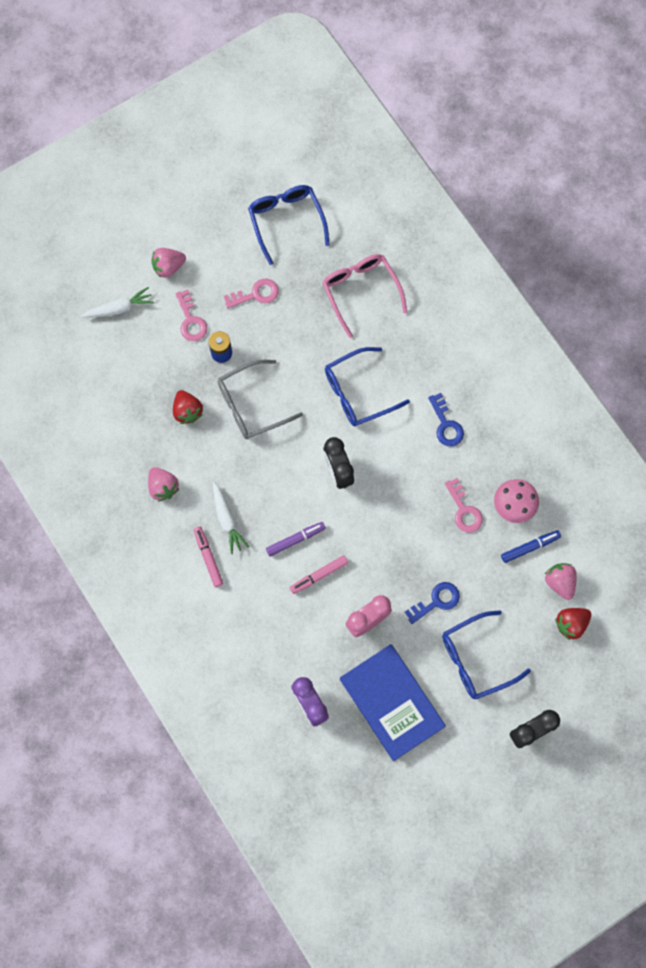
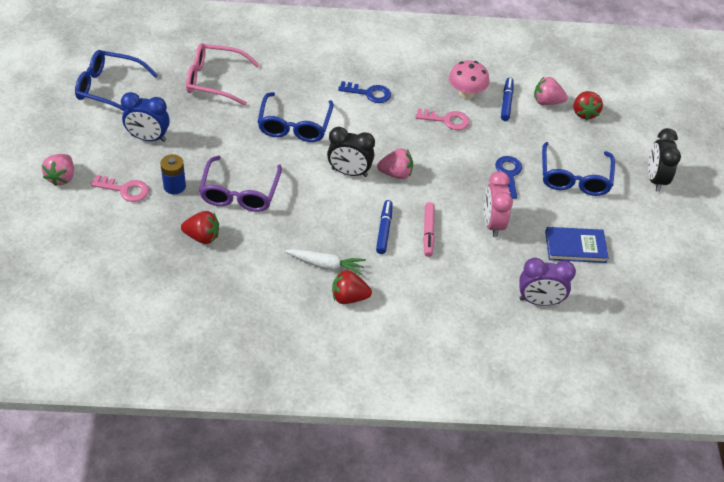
camera: 60 degrees left, 25 degrees down
(119, 308) = (59, 230): white carrot -> none
(163, 487) = (254, 292): pink strawberry -> pink strawberry (396, 174)
(208, 557) = (349, 297): pink marker -> red strawberry
(252, 405) = (240, 192): grey glasses -> purple glasses
(256, 294) = (148, 138): pink key -> blue clock
(295, 540) = (384, 230): purple marker -> blue marker
(391, 702) = (575, 247): blue book -> blue book, size x0.60

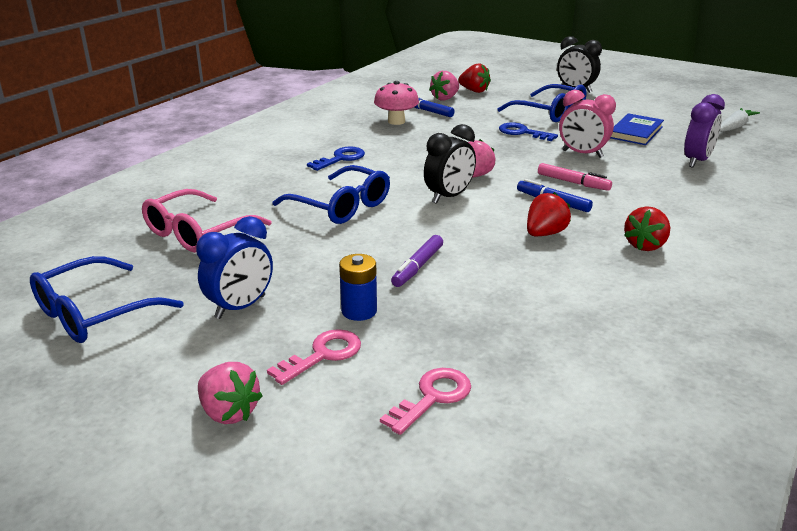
camera: 55 degrees left, 20 degrees down
(202, 237) = (475, 314): red strawberry -> red strawberry (545, 233)
(240, 192) = (418, 267): purple glasses -> purple marker
(325, 265) = (585, 245): white carrot -> white carrot (734, 127)
(447, 120) = (423, 137): pink key -> pink key (433, 397)

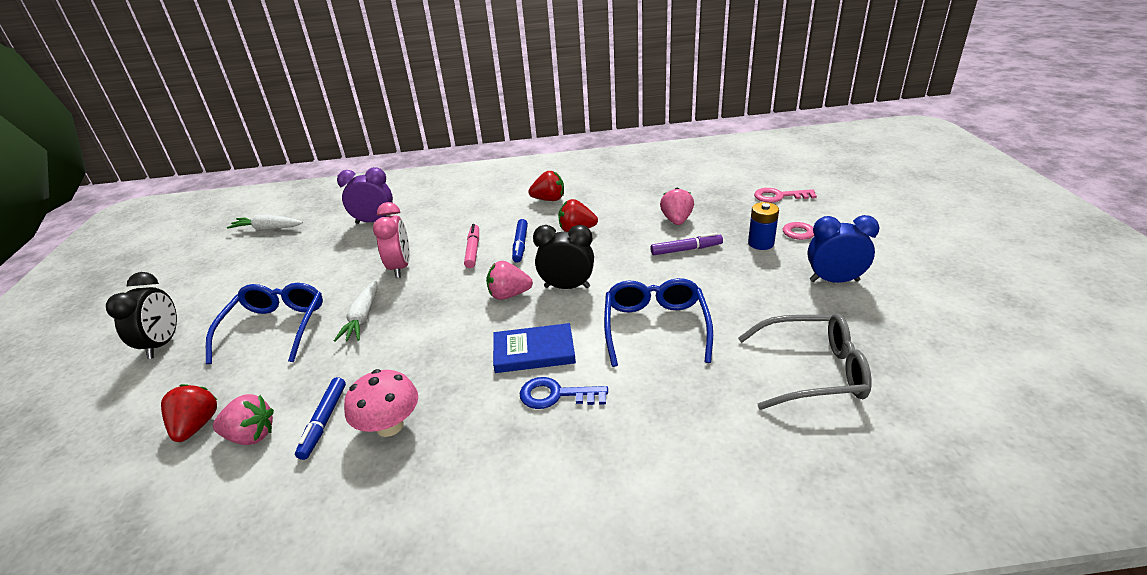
camera: 125 degrees left, 5 degrees up
(95, 313) = (953, 330): blue glasses -> none
(198, 232) = (811, 371): pink glasses -> grey glasses
(229, 412) = (888, 231): pink strawberry -> pink strawberry (676, 220)
(522, 132) = (362, 317): blue key -> white carrot
(635, 132) = (316, 263): blue book -> blue book (534, 351)

